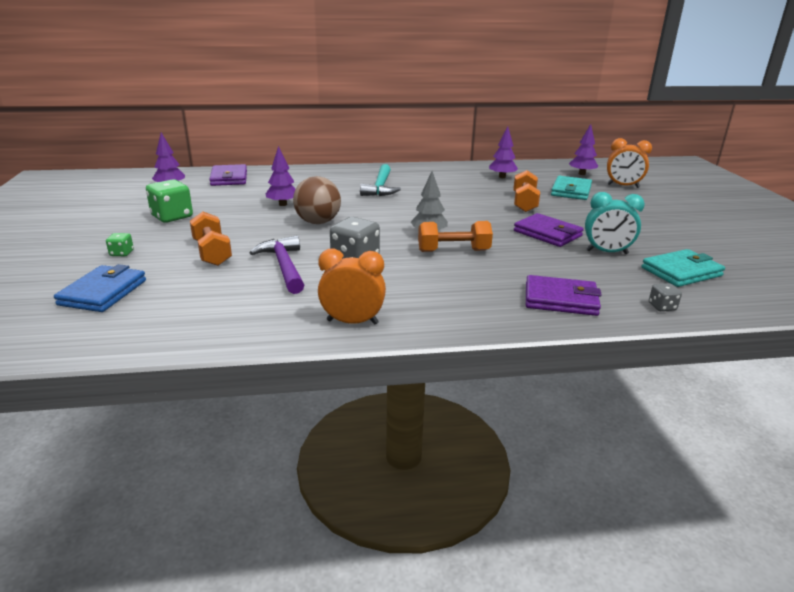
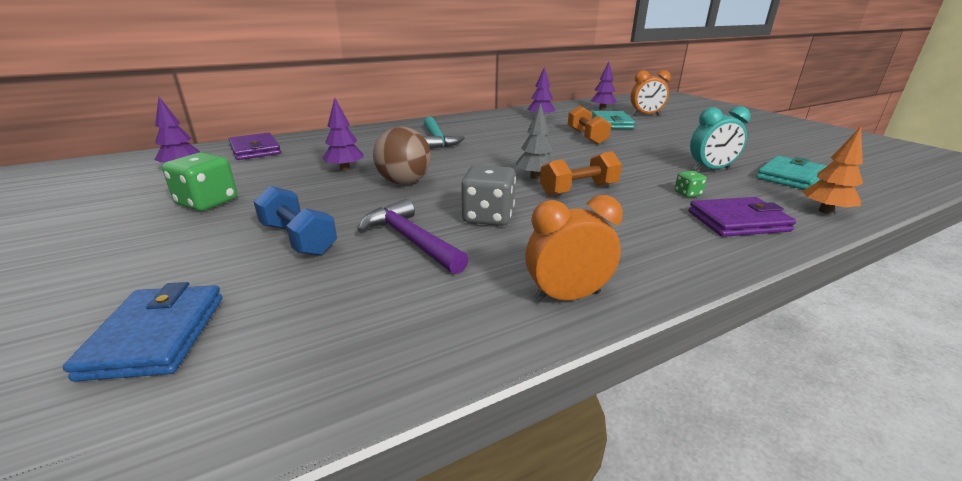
camera: 20 degrees left, 0 degrees up
(122, 253) = (156, 264): green dice -> green dice (687, 193)
(212, 252) = (298, 239): orange dumbbell -> blue dumbbell
(547, 233) = (641, 160): purple wallet -> none
(662, 307) = (825, 211): grey dice -> orange tree

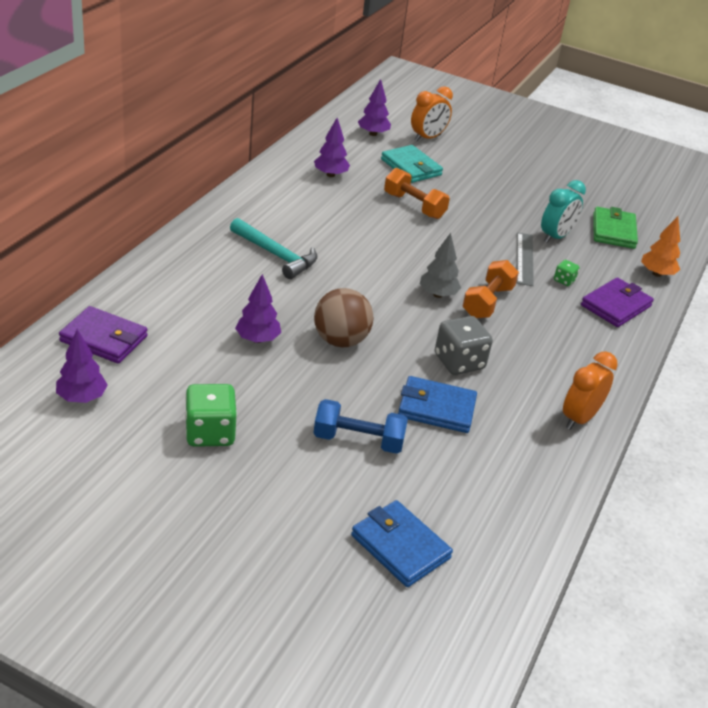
camera: 40 degrees left, 10 degrees up
(410, 240) = (436, 408): purple hammer -> blue wallet
(658, 175) = (525, 259): none -> grey ruler
(790, 176) = (613, 231): turquoise wallet -> green wallet

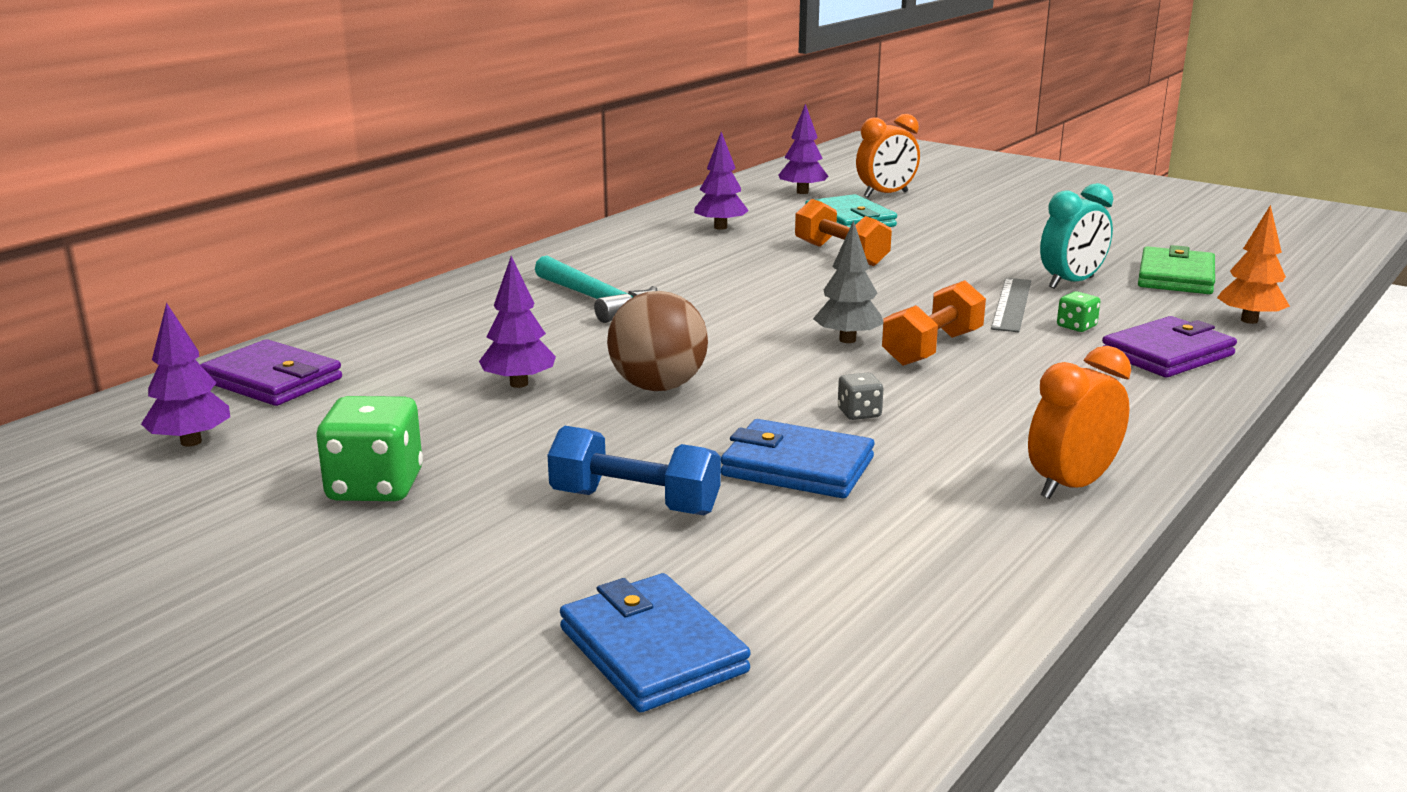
camera: 15 degrees right, 15 degrees down
(459, 362) = (859, 413): grey dice -> grey dice, size x0.50

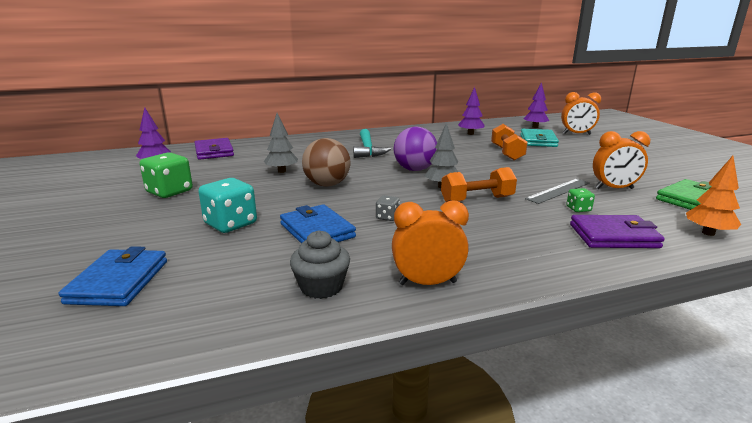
camera: 35 degrees right, 0 degrees up
(519, 384) = (282, 171): purple tree -> grey tree
(635, 503) = (230, 224): blue dumbbell -> turquoise dice
(752, 320) = (414, 169): none -> purple ball
(958, 539) = (321, 287): none -> grey cupcake
(1071, 283) = (614, 188): turquoise clock -> orange clock

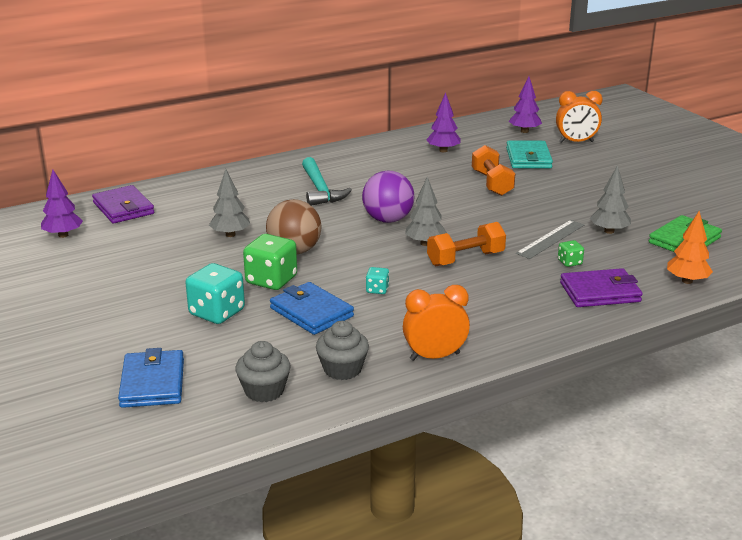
camera: 10 degrees left, 5 degrees up
(169, 192) = (116, 276): green dice -> green dice (271, 280)
(225, 302) = (264, 391): none -> grey cupcake
(387, 217) = (377, 290): grey dice -> turquoise dice
(614, 188) = (609, 231): orange clock -> grey tree

